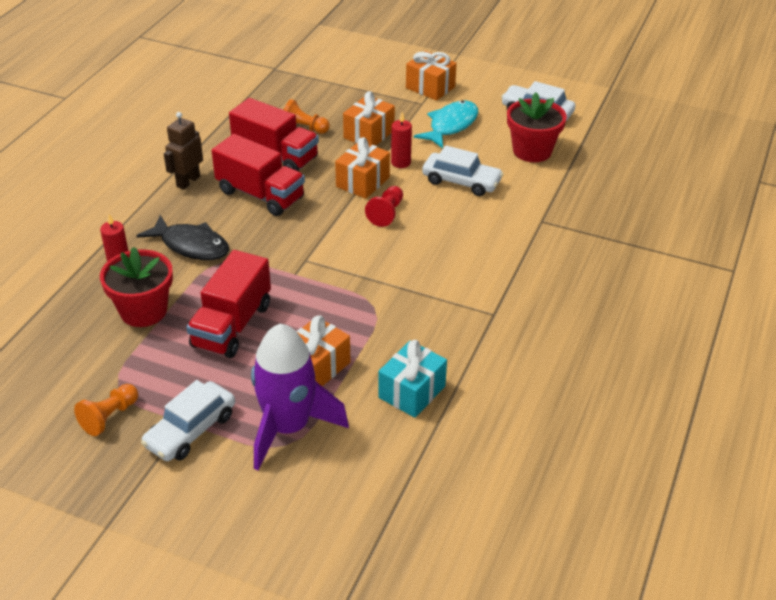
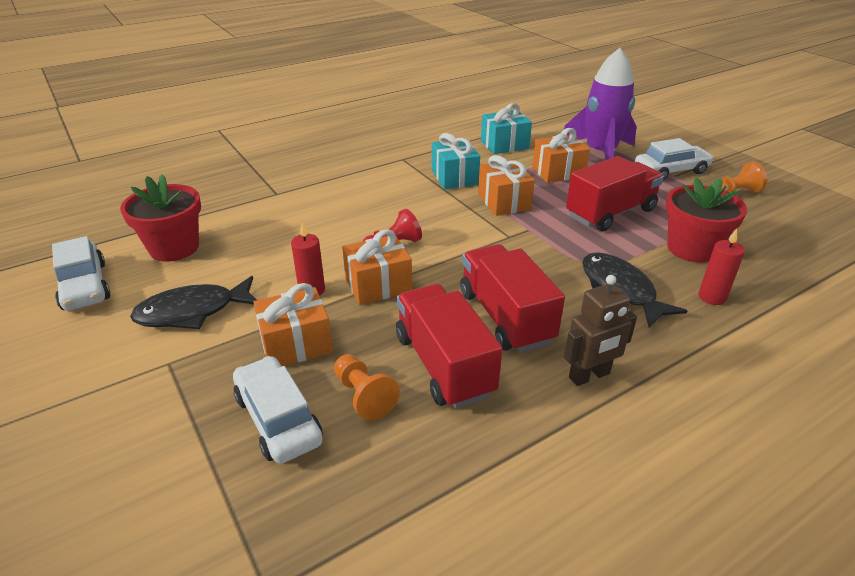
camera: 145 degrees left, 5 degrees down
(414, 309) = (454, 177): none -> turquoise gift
(430, 87) = (115, 386): orange gift -> orange gift (504, 202)
(451, 125) = (193, 312): turquoise fish -> black fish
(461, 181) = (285, 246): white car -> white car (278, 419)

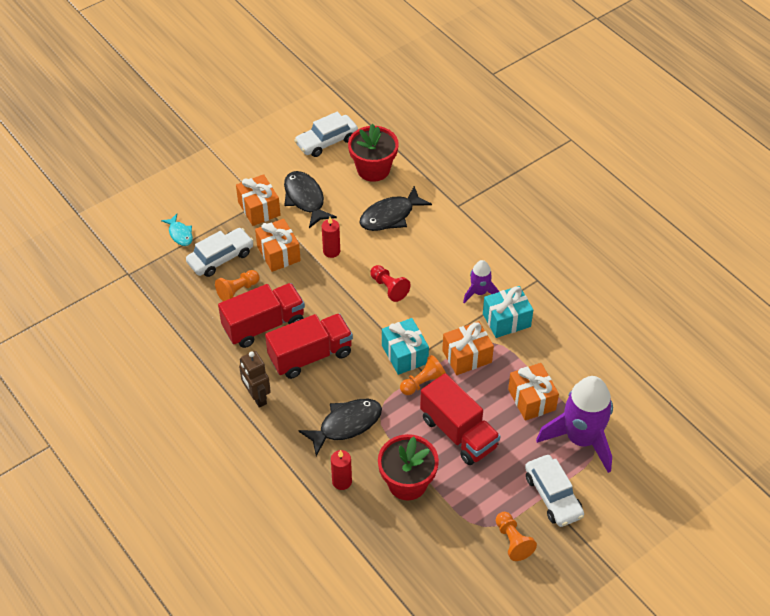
camera: 85 degrees right, 15 degrees up
(187, 485) = (180, 234): none -> turquoise fish
(269, 239) = (390, 216): none -> black fish
(378, 285) = (340, 285): orange gift -> orange gift (259, 209)
(413, 189) = (479, 292): none -> purple rocket
(504, 145) = (585, 358): turquoise gift -> turquoise gift (404, 354)
(544, 230) = (423, 383): none -> orange pawn

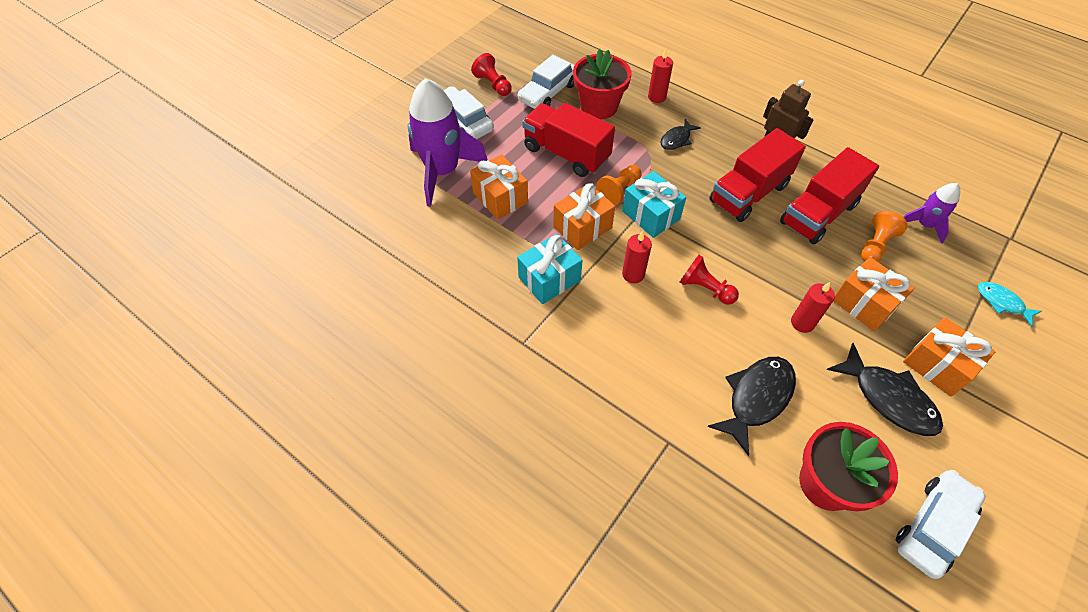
camera: 165 degrees right, 5 degrees up
(221, 258) = (927, 282): white car -> white car (548, 92)
(346, 425) = (677, 139): black fish -> black fish, size x0.58
(439, 310) = (633, 274): none -> red candle
(479, 292) = (593, 308): purple rocket -> purple rocket (924, 225)
(512, 541) = (493, 84): orange pawn -> red pawn

